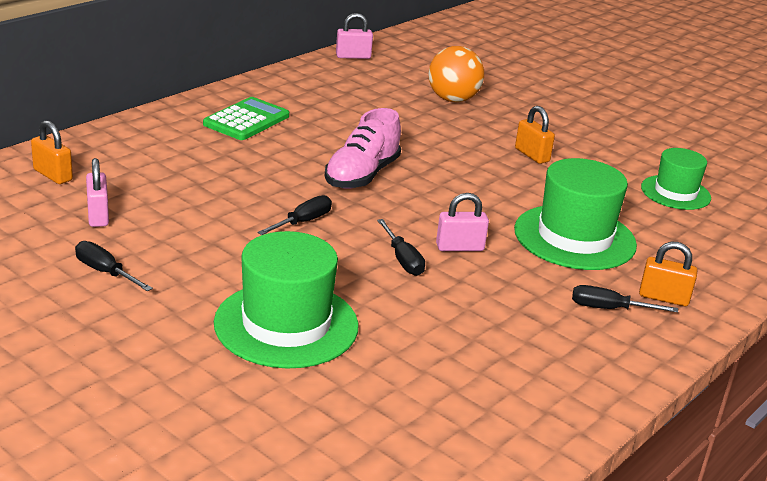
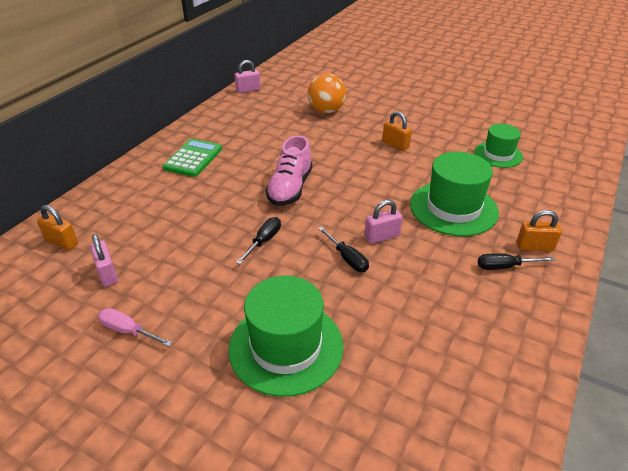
camera: 10 degrees left, 10 degrees up
(105, 272) = (127, 330): black screwdriver -> pink screwdriver

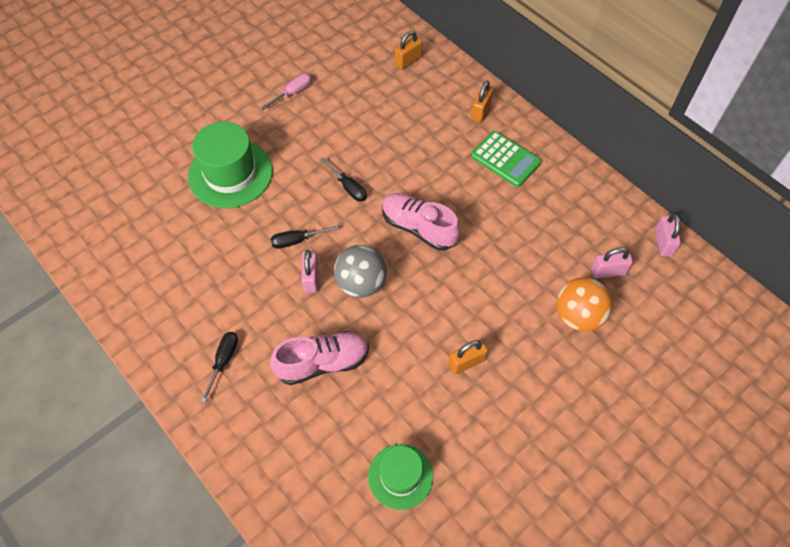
camera: 110 degrees right, 20 degrees up
(107, 274) = (357, 85): pink padlock -> pink padlock (608, 272)
(366, 206) = (361, 283): none -> grey ball
(453, 208) = (322, 363): green hat -> pink shoe
(534, 247) = (233, 405): orange padlock -> orange padlock (481, 111)

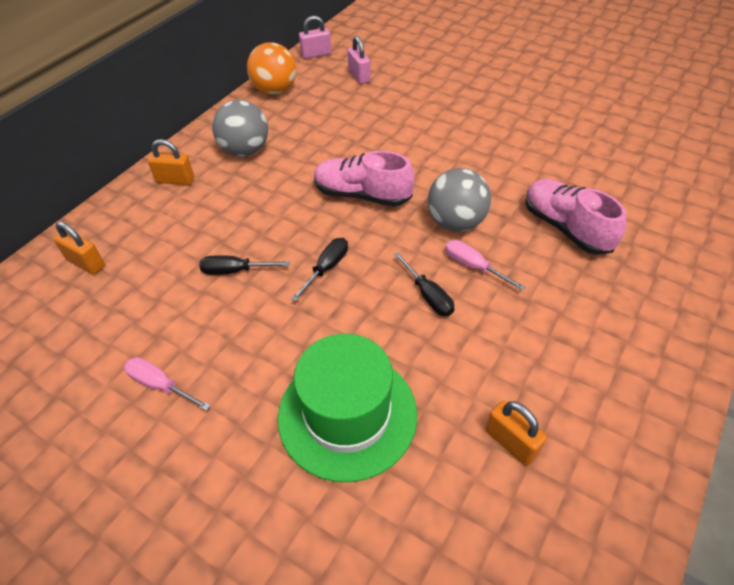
camera: 105 degrees left, 10 degrees down
(224, 360) = (626, 313): black screwdriver -> black screwdriver (234, 271)
(311, 278) = (473, 266): pink padlock -> pink screwdriver
(400, 476) = (628, 152): green hat -> none
(418, 228) = (362, 195): pink shoe -> pink shoe turned 90 degrees clockwise
(466, 362) = (497, 135): orange padlock -> orange padlock (511, 442)
(505, 159) = (245, 151): green calculator -> grey ball
(578, 316) = (412, 85): orange ball -> orange ball (275, 91)

